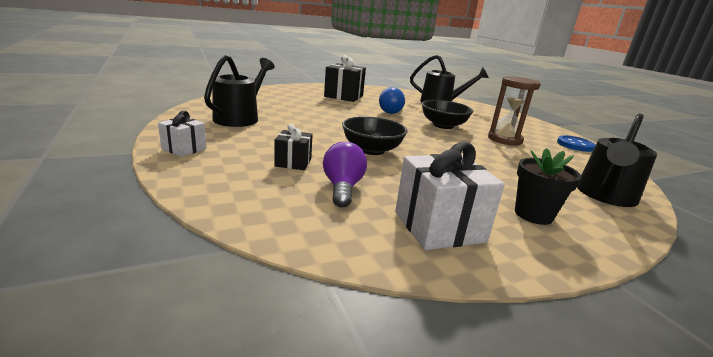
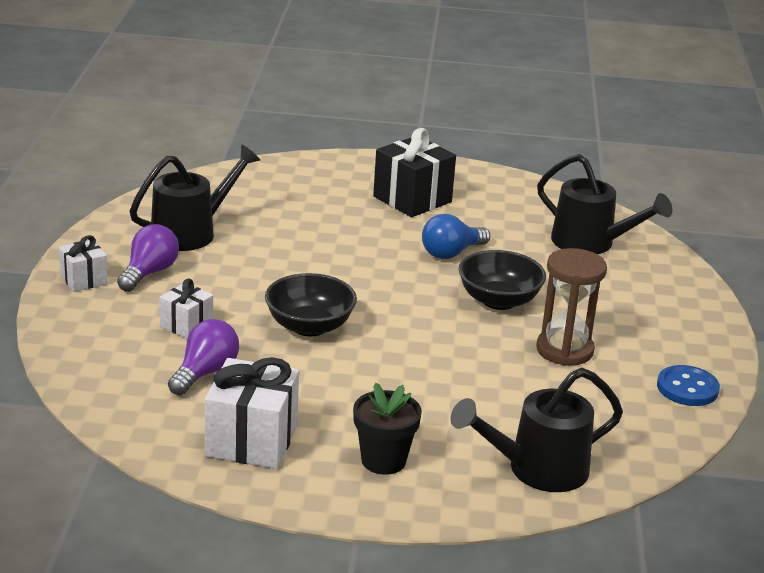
camera: 30 degrees right, 5 degrees up
(233, 139) = (149, 273): none -> purple light bulb
(293, 162) = (186, 325): black gift -> white gift

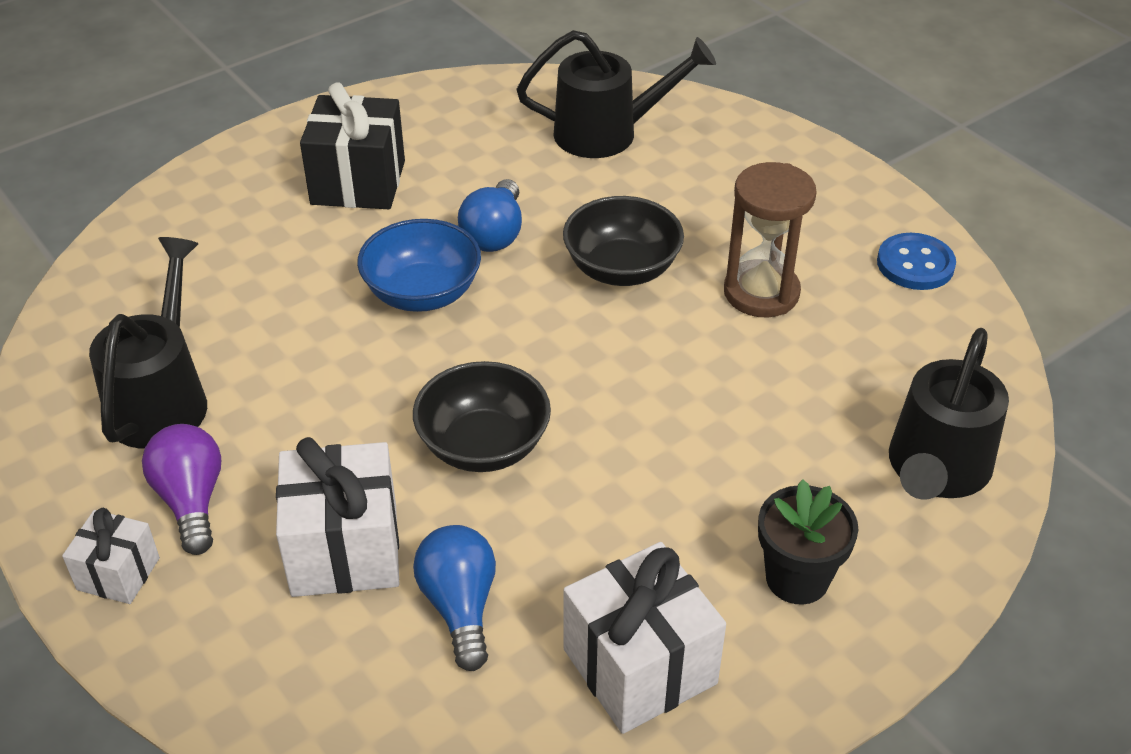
camera: 40 degrees left, 15 degrees up
(186, 325) = (345, 550): white gift -> white gift, size x1.77
(205, 373) = (460, 606): purple light bulb -> blue light bulb
(374, 257) = (422, 293): none -> blue bowl

